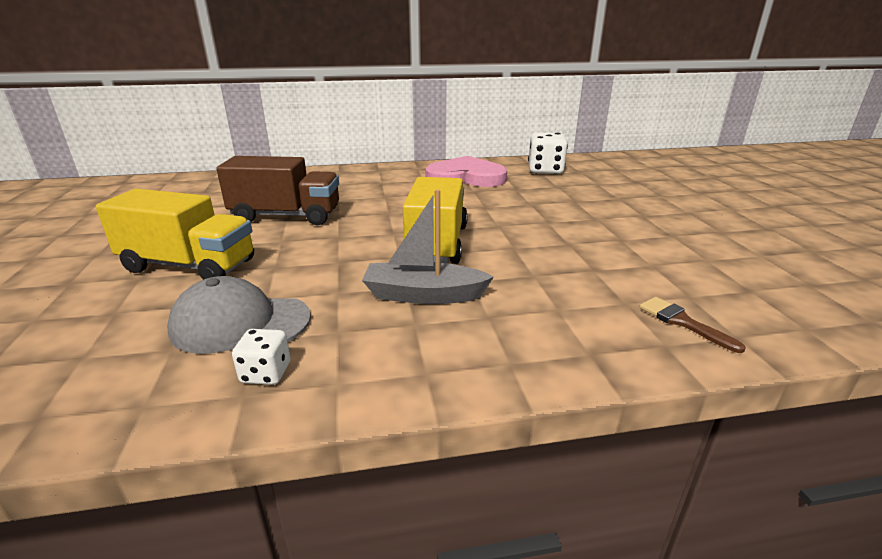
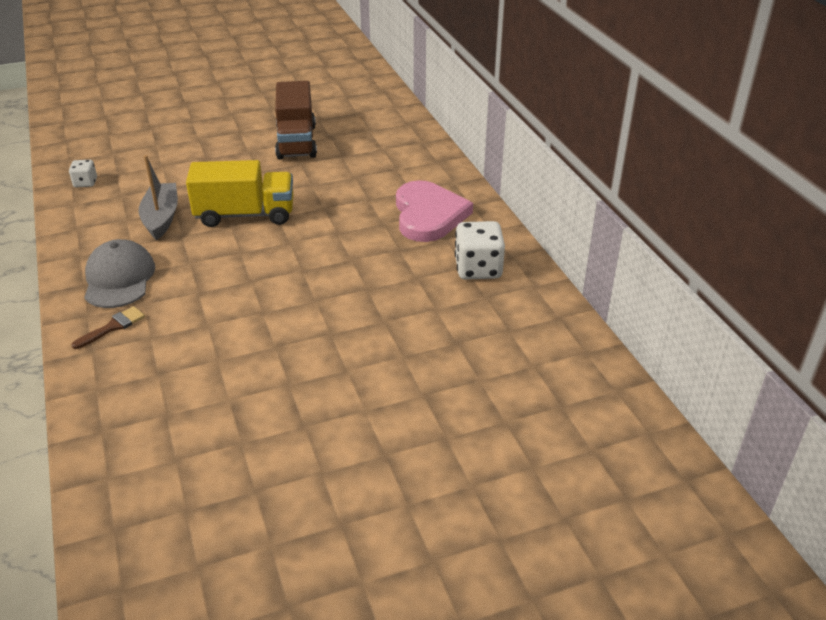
camera: 80 degrees right, 10 degrees up
(189, 266) = (206, 130): yellow truck -> none
(240, 323) = (134, 164): grey cap -> grey cap (119, 278)

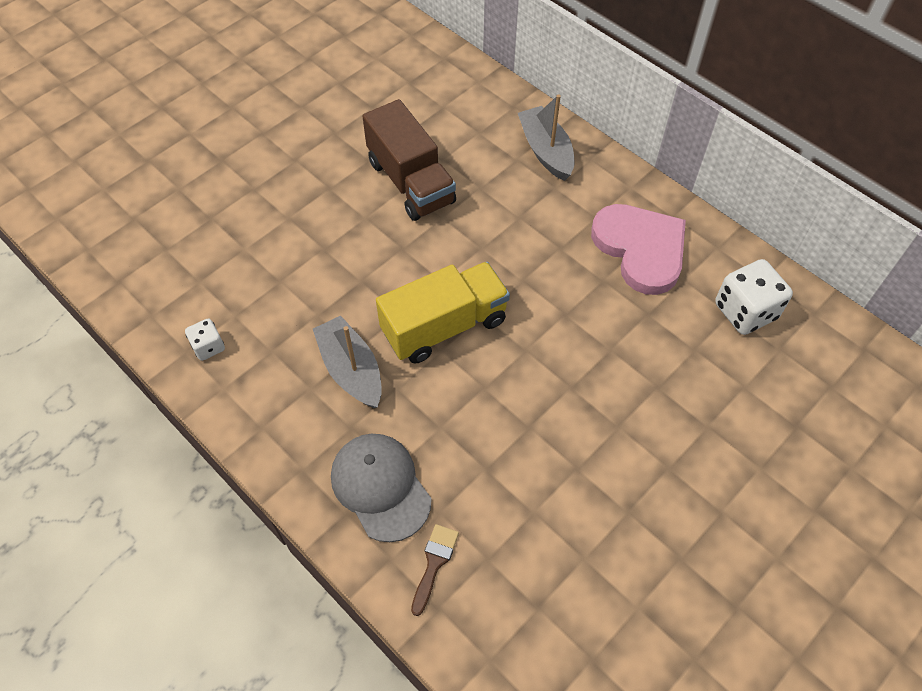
camera: 25 degrees left, 20 degrees up
(408, 149) = (546, 151): none -> grey boat

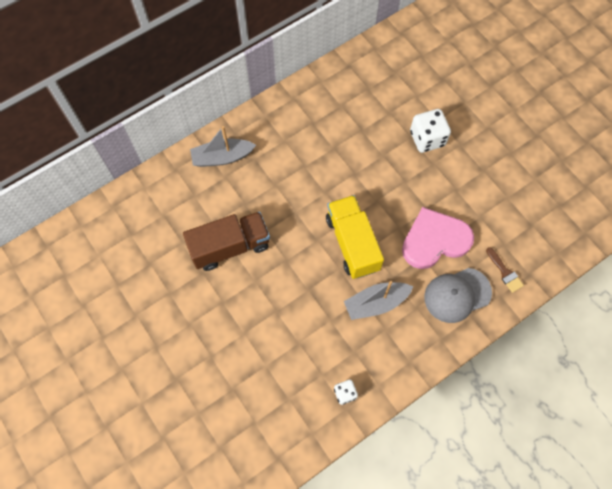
camera: 80 degrees left, 10 degrees up
(434, 563) = (505, 272): brown brush -> brown brush turned 150 degrees counterclockwise
(640, 249) = (314, 122): pink heart -> pink heart (434, 240)
(745, 311) = (368, 81): white dice -> white dice (427, 139)

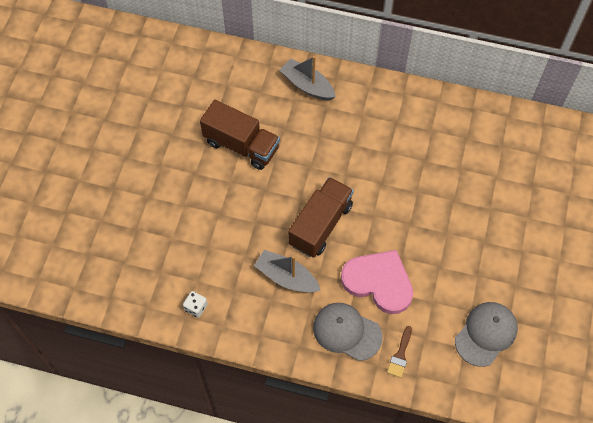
camera: 50 degrees right, 5 degrees down
(352, 243) = (320, 225): yellow truck -> brown truck
(427, 139) = (464, 213): white dice -> none
(533, 202) = (486, 334): none -> grey cap

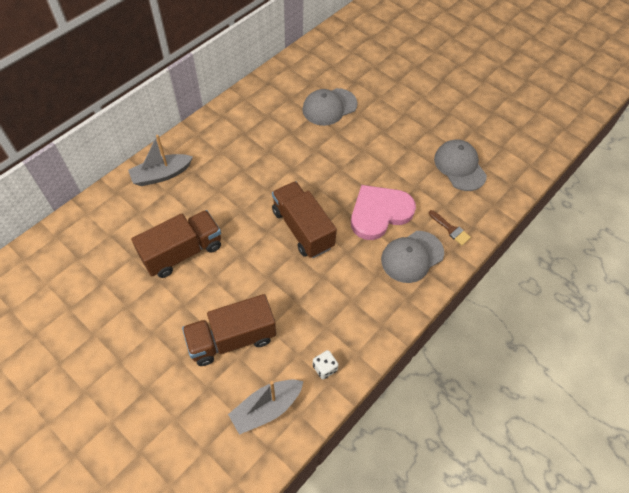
camera: 65 degrees left, 5 degrees down
(184, 224) = (232, 339): none -> brown truck
(286, 277) = (337, 278): grey boat -> grey boat (266, 408)
(480, 178) = (329, 107): none -> grey cap

